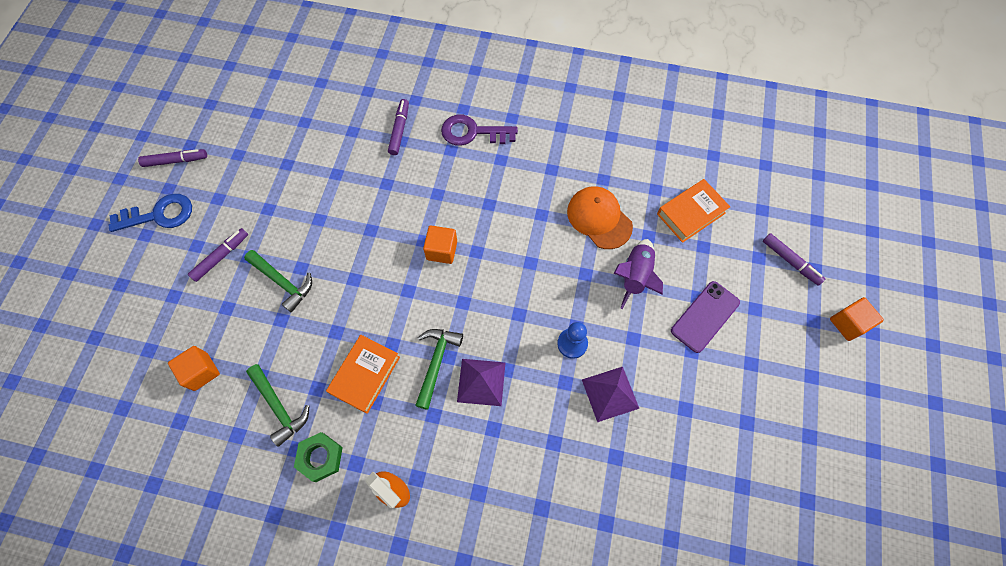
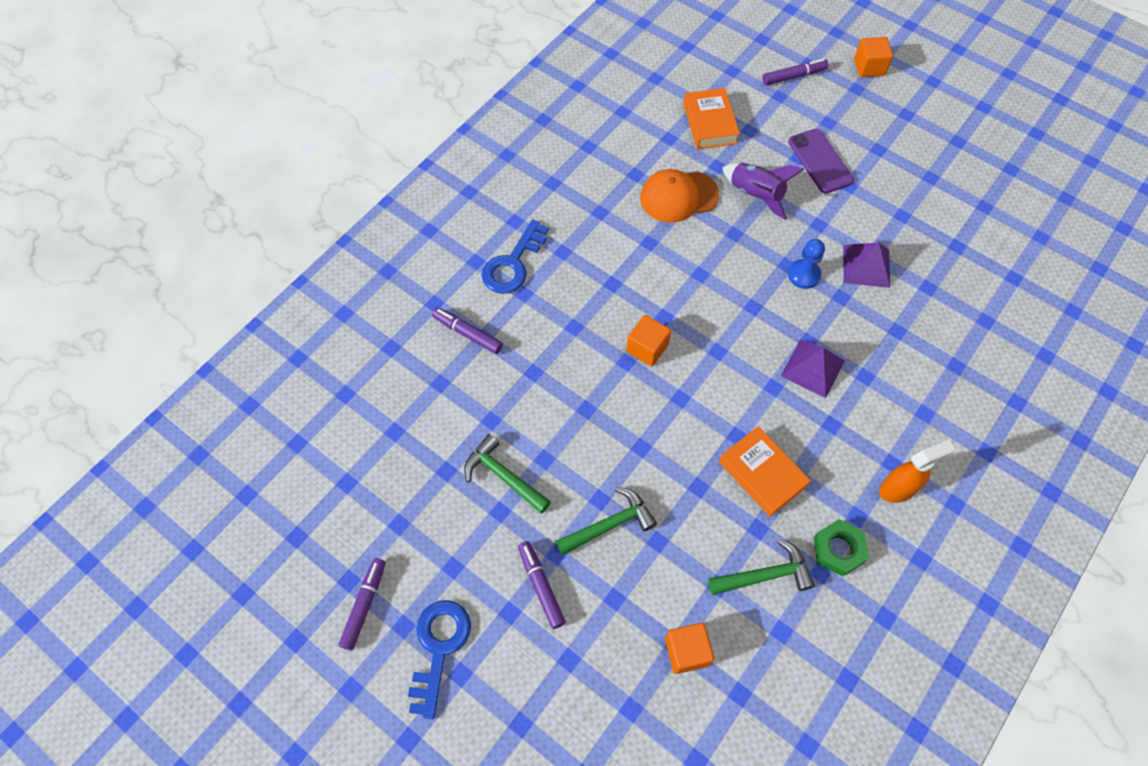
camera: 65 degrees left, 5 degrees down
(436, 362) = (775, 401): green hammer -> green hammer (503, 476)
(472, 132) = (513, 264): purple key -> blue key

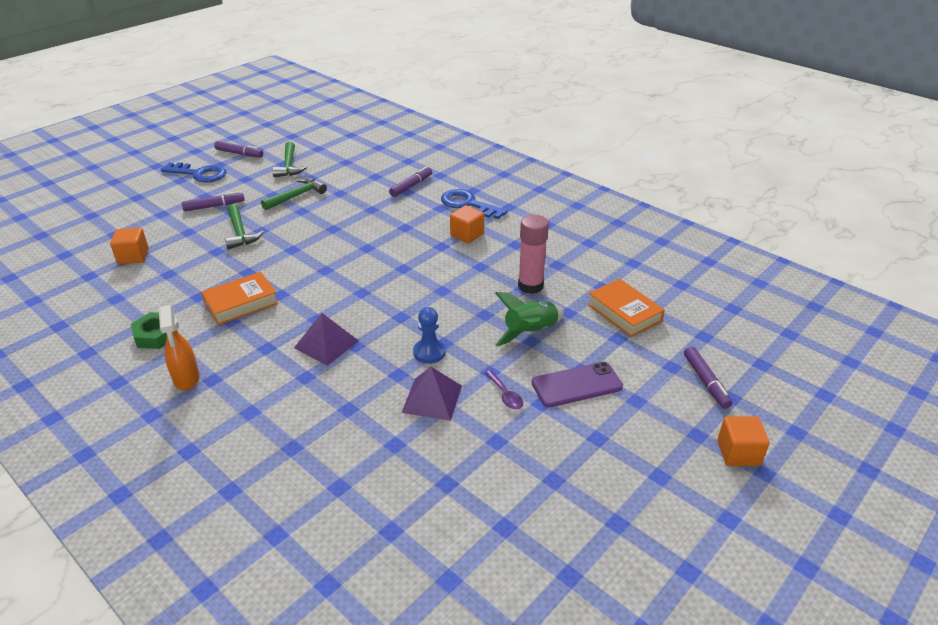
camera: 95 degrees right, 25 degrees down
(647, 348) = (376, 258): orange cube -> orange cube (467, 235)
(678, 196) = (530, 286): orange cap -> pink glue stick
(710, 123) = (624, 313): orange book -> orange book turned 60 degrees clockwise
(755, 195) = (530, 333): purple rocket -> green rocket
(765, 575) = (161, 295): green hammer -> green hammer (289, 166)
(846, 211) = (505, 395): none -> purple spoon

